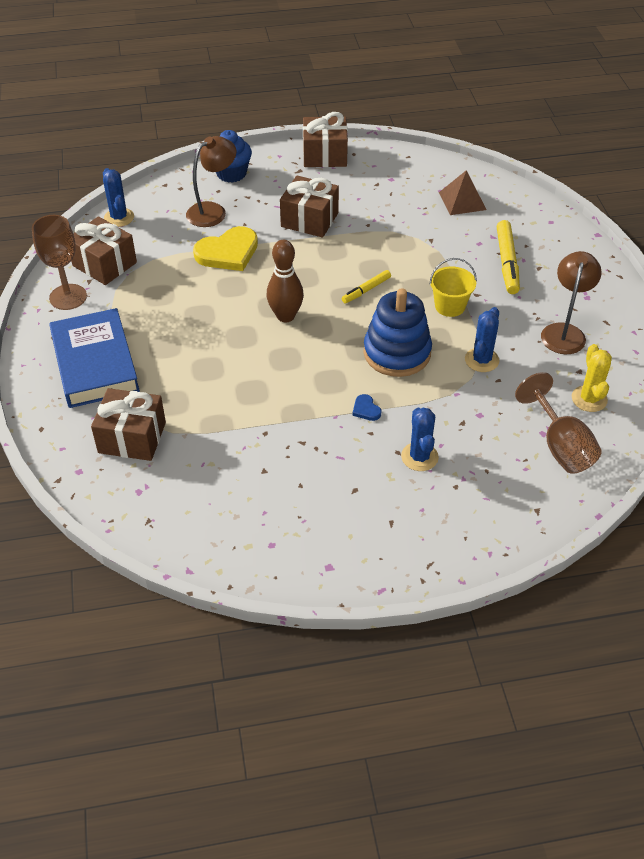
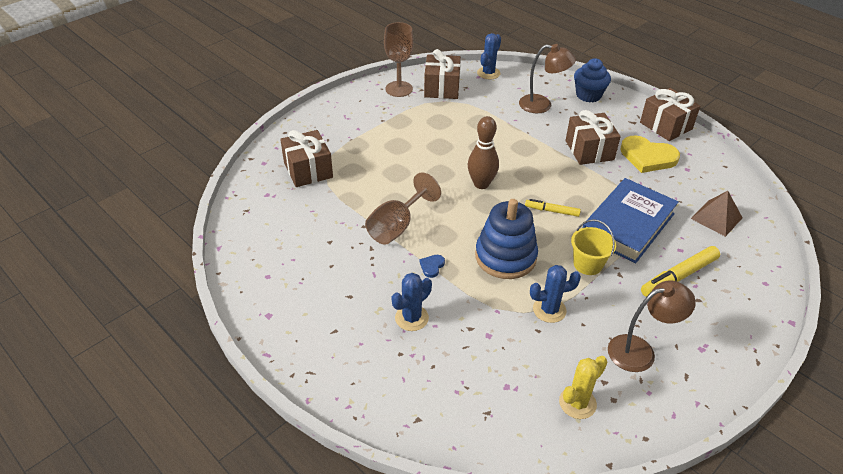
camera: 55 degrees right, 5 degrees down
(95, 363) = (355, 126): blue book -> blue book (628, 225)
(228, 252) = (511, 130): yellow heart -> yellow heart (648, 157)
(560, 446) = (503, 405): brown goblet -> brown goblet (397, 226)

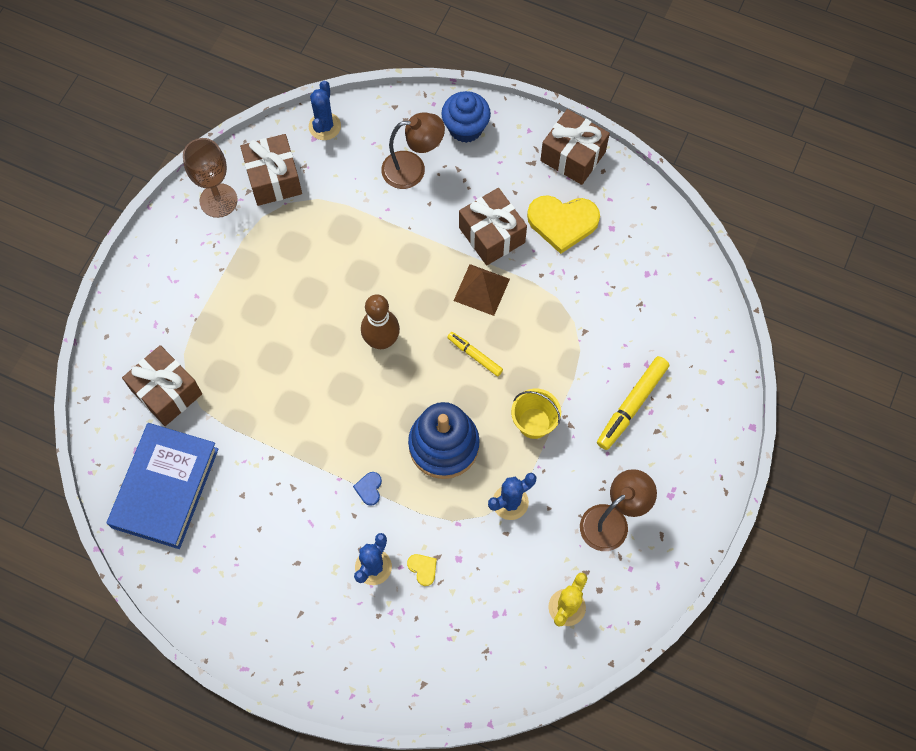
camera: 20 degrees left, 25 degrees up
(397, 226) = (309, 444): brown goblet -> none
(454, 332) = (423, 569): none -> yellow heart
(552, 211) = (475, 355): yellow marker -> yellow marker turned 45 degrees clockwise
(628, 225) = (563, 347): blue book -> blue book (165, 488)
(716, 218) = (657, 300): brown pyramid -> brown pyramid (481, 289)

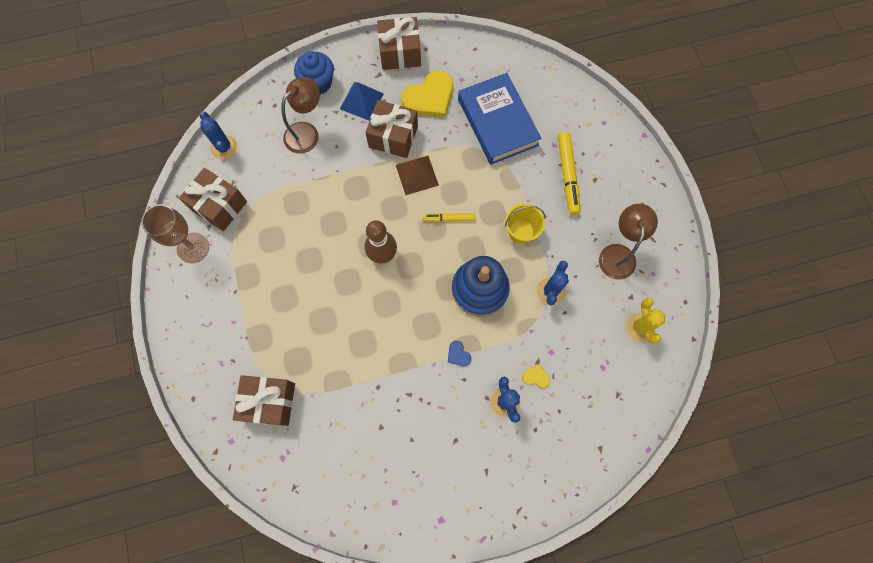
camera: 40 degrees left, 5 degrees up
(165, 488) = (325, 466): blue book -> blue book (497, 122)
(492, 177) = (361, 101): none -> blue pyramid

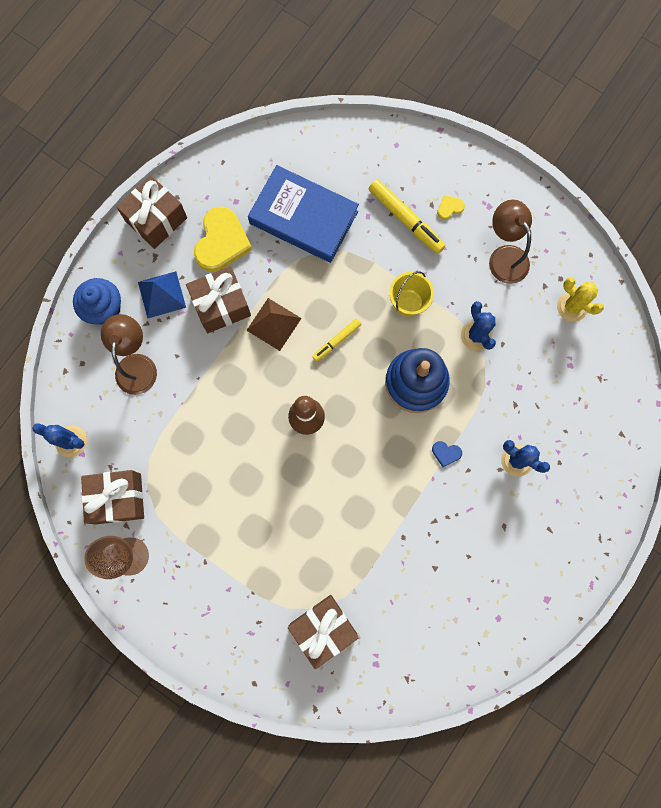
camera: 40 degrees left, 5 degrees up
(536, 377) = (524, 418): yellow heart -> yellow heart (449, 208)

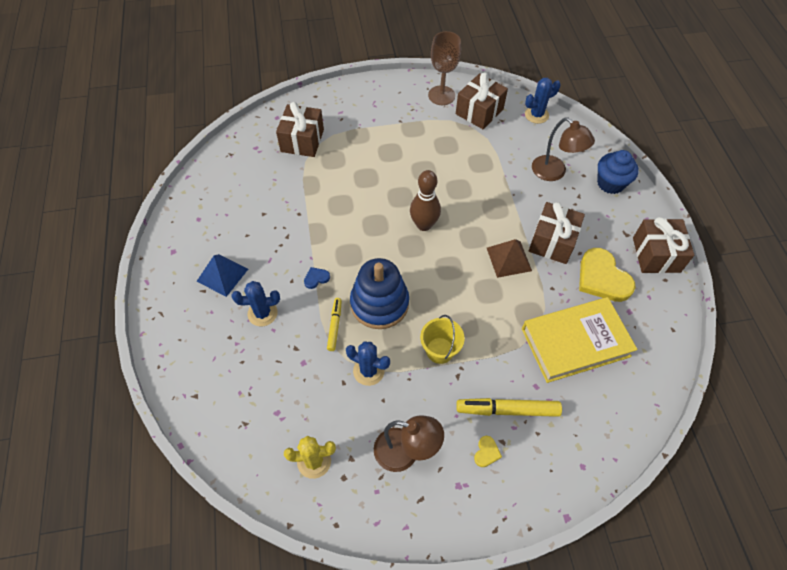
camera: 135 degrees right, 20 degrees down
(161, 294) = (592, 217): blue pyramid -> blue pyramid (222, 275)
(303, 217) = (575, 342): blue book -> yellow book
(336, 341) = (458, 283): yellow marker -> yellow marker (334, 326)

